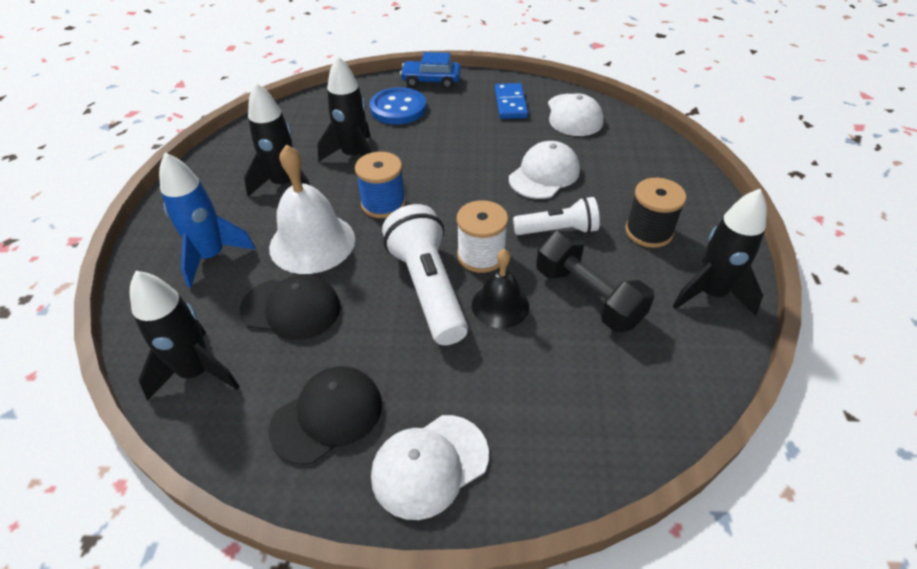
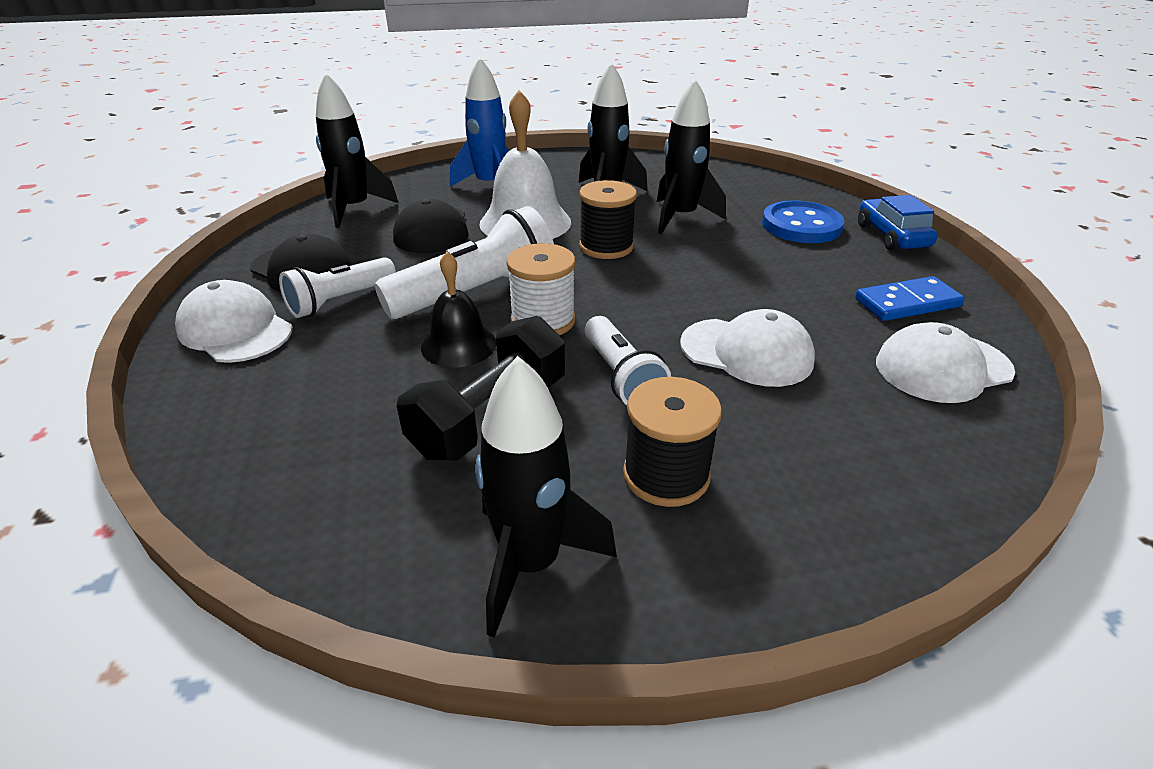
camera: 75 degrees right, 10 degrees down
(383, 204) = (606, 247): blue spool -> black spool
(404, 382) = (340, 301): none -> white flashlight

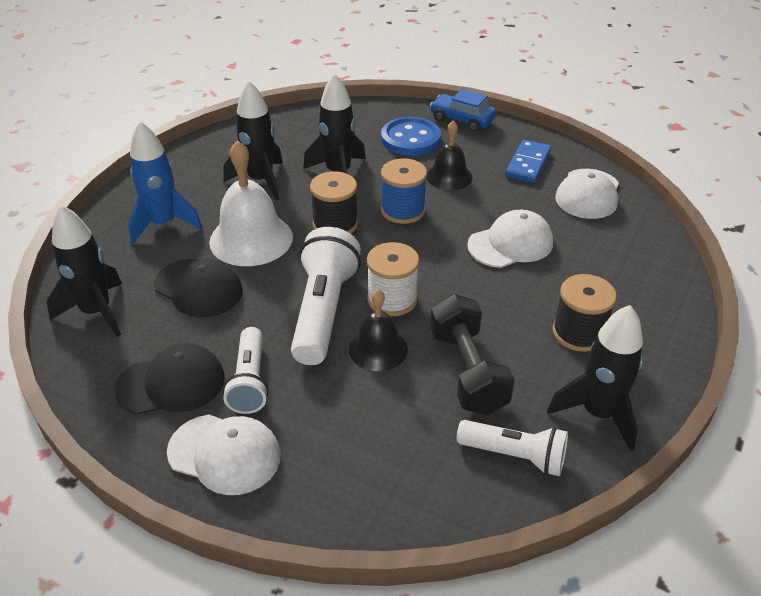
camera: 50 degrees left, 5 degrees up
(235, 329) = (224, 454): white cap -> white cap turned 150 degrees counterclockwise
(621, 377) = (484, 301): white flashlight -> white flashlight (514, 456)
(685, 268) = (403, 210): none -> blue spool
(786, 268) = (449, 176): none -> black bell

